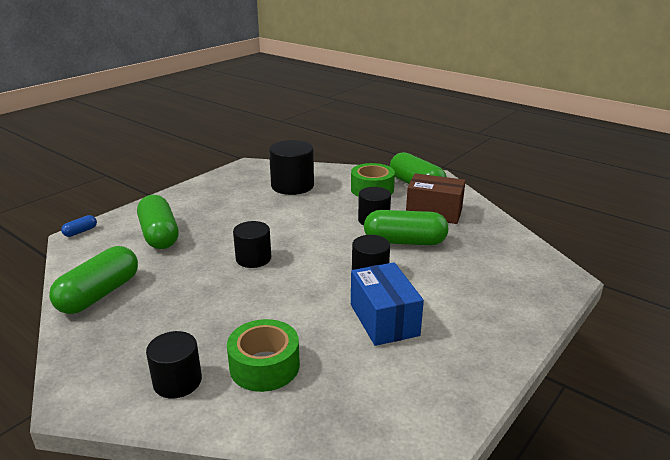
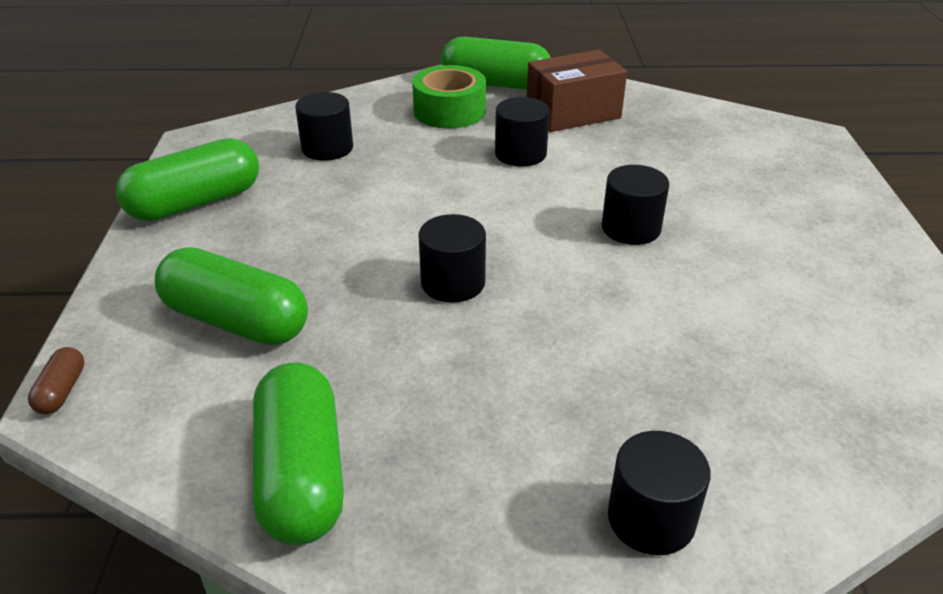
camera: 40 degrees left, 10 degrees up
(80, 232) = (62, 391): blue capsule -> brown capsule
(264, 366) = (714, 420): green tape -> none
(292, 186) = (327, 148): black cylinder -> black cylinder, size x0.66
(384, 320) = (737, 278): blue box -> none
(404, 242) = (601, 167): green capsule -> green capsule (195, 203)

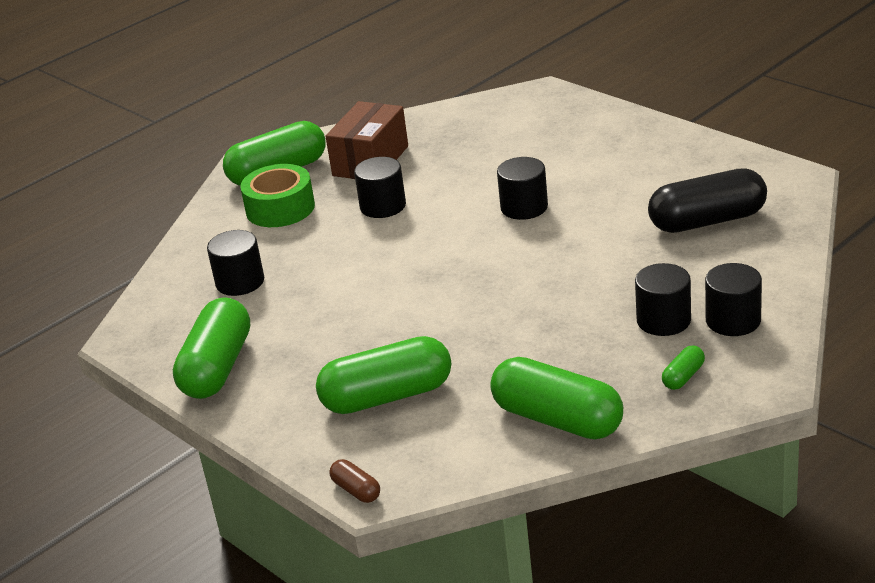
camera: 40 degrees left, 5 degrees down
(453, 283) = (475, 297): black cylinder -> black cylinder (663, 320)
(489, 542) = (683, 377): none -> green capsule
(799, 369) = (707, 221): none -> black capsule

